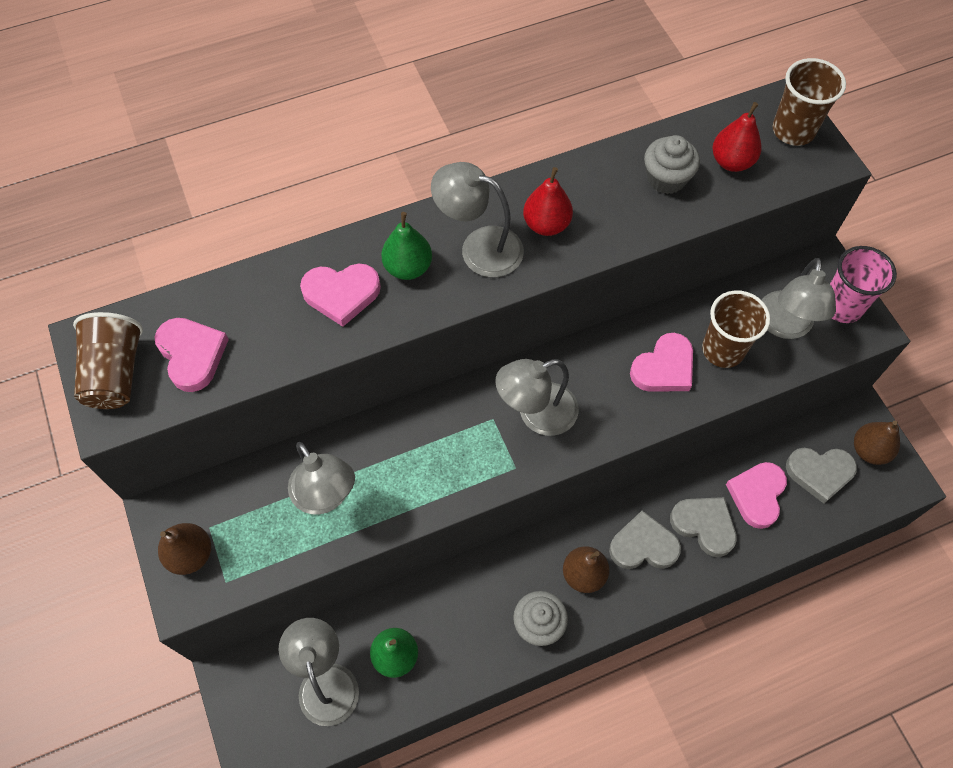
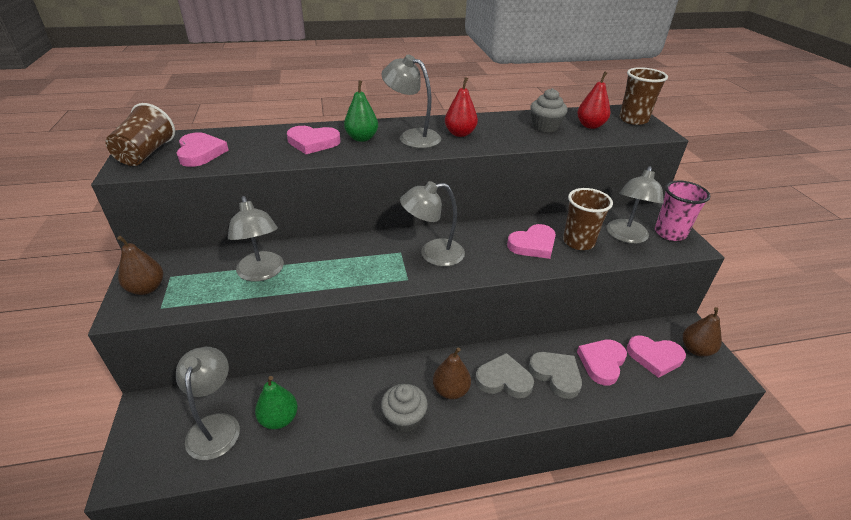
camera: 10 degrees right, 25 degrees down
(819, 473) = (654, 357): grey heart -> pink heart

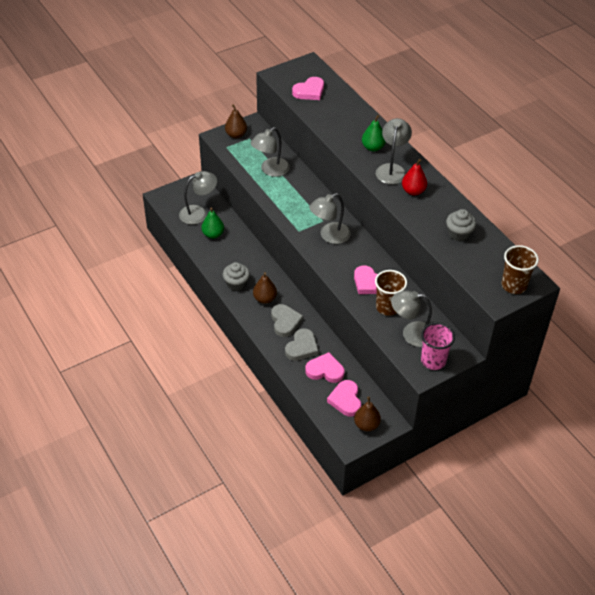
camera: 70 degrees right, 10 degrees up
(146, 154) = (295, 73): brown cup -> none
(313, 143) = (352, 129): pink heart -> none
(433, 254) = (329, 236): grey lamp -> grey lamp turned 90 degrees counterclockwise
(590, 126) = (480, 259): red pear -> none

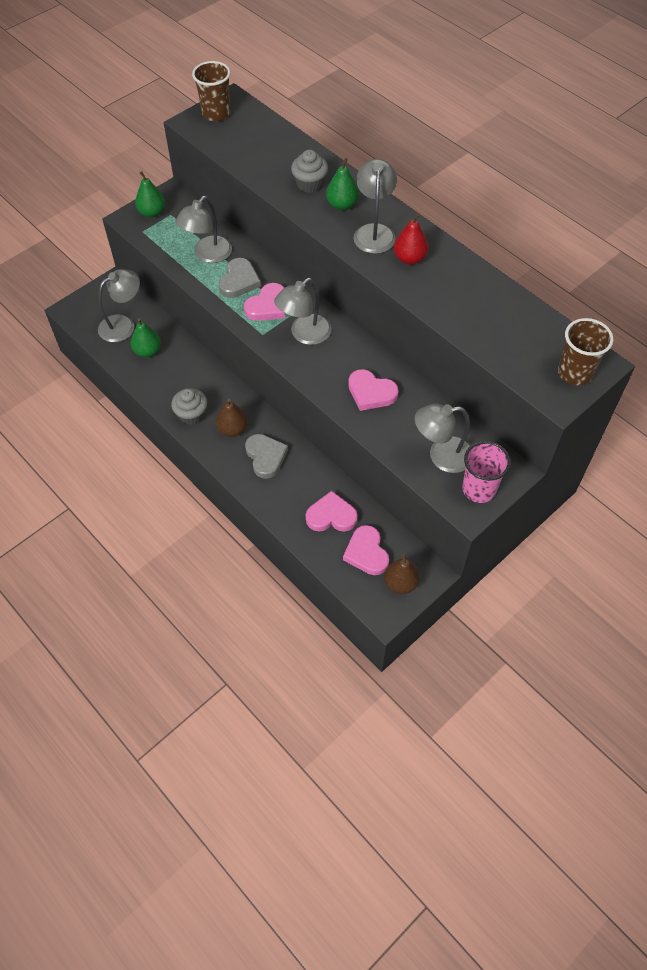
camera: 10 degrees left, 10 degrees up
(236, 135) = (152, 212): brown pear -> green pear
(302, 347) = (294, 489): grey heart -> grey heart (239, 281)
(309, 91) = (240, 138): pink heart -> pink heart (268, 306)
(387, 307) = (402, 423): brown cup -> brown cup (216, 114)
(459, 234) = (484, 310): grey cupcake -> grey cupcake (310, 184)

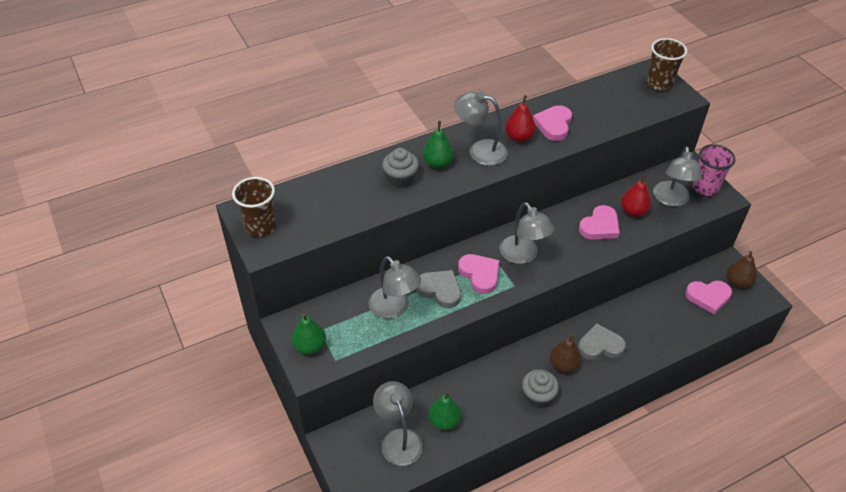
camera: 75 degrees left, 10 degrees down
(331, 516) = (670, 312): pink heart -> pink heart (553, 125)
(407, 420) = (633, 211): none -> red pear

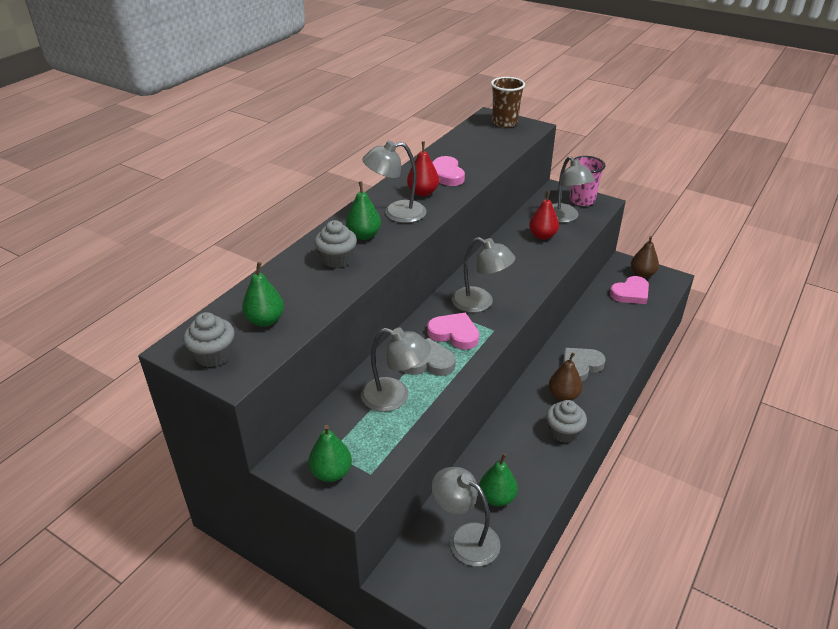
camera: 30 degrees left, 10 degrees down
(260, 226) = (213, 355): brown cup -> grey cupcake
(312, 212) = (265, 320): none -> green pear
(600, 226) = (525, 256): pink heart -> none

